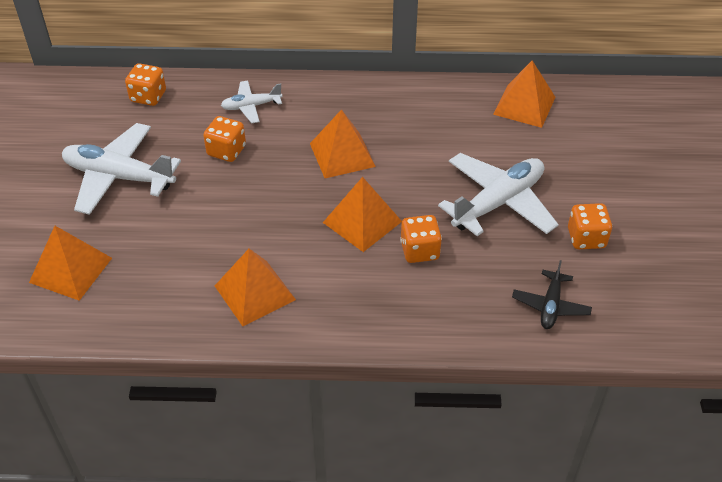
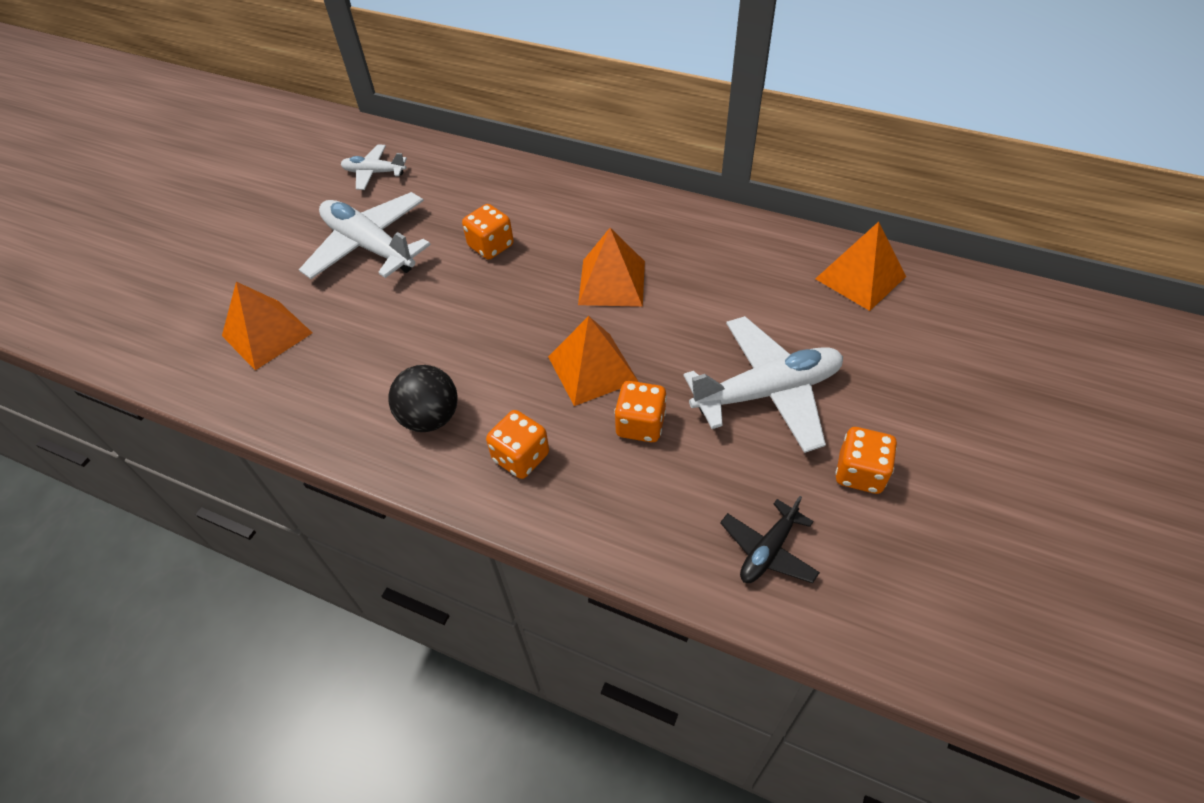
camera: 25 degrees right, 5 degrees up
(148, 96) = (446, 168): orange dice -> orange dice (521, 457)
(251, 106) = (543, 203): white plane -> white plane (374, 173)
(254, 292) = (430, 417): orange pyramid -> black ball

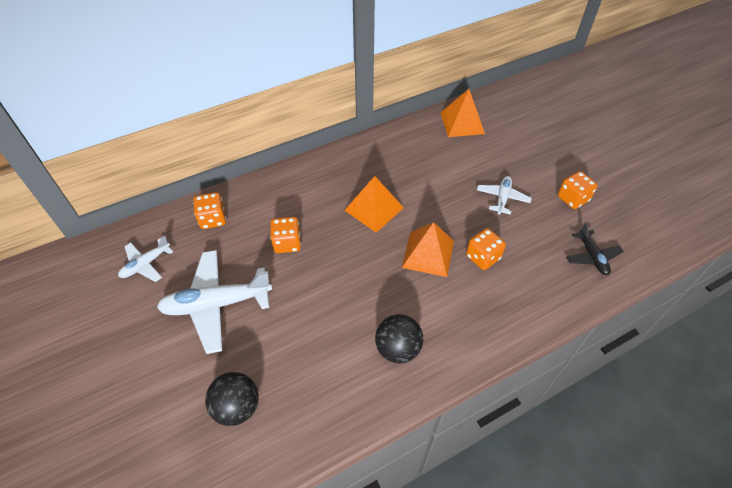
camera: 55 degrees left, 0 degrees up
(267, 334) = (237, 407): orange pyramid -> black ball
(521, 457) = (463, 321): orange dice -> orange dice (213, 219)
(767, 392) = (502, 198): white plane -> white plane, size x0.54

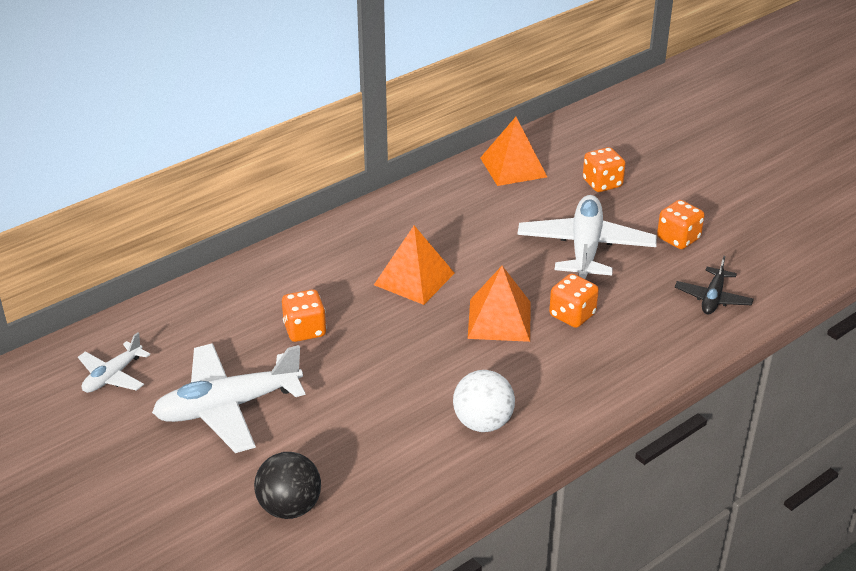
camera: 10 degrees left, 15 degrees down
(213, 219) = (191, 315): orange dice -> orange dice (602, 183)
(398, 349) = (483, 423): black ball -> white ball
(502, 198) = (585, 248): white plane -> white plane, size x1.87
(592, 256) = (713, 298): black plane -> black plane turned 45 degrees clockwise

